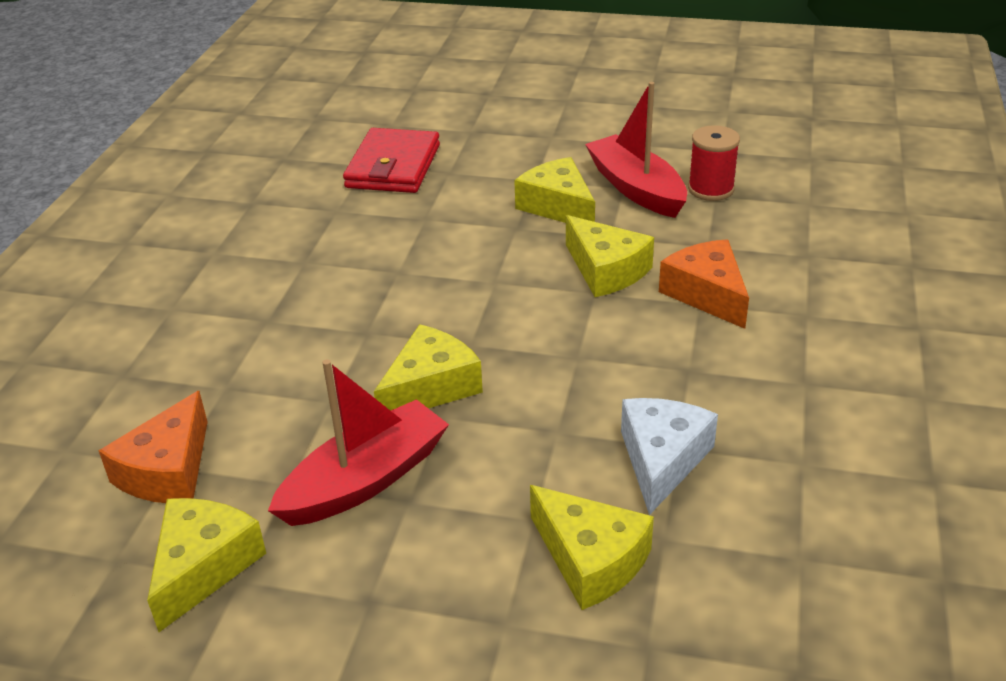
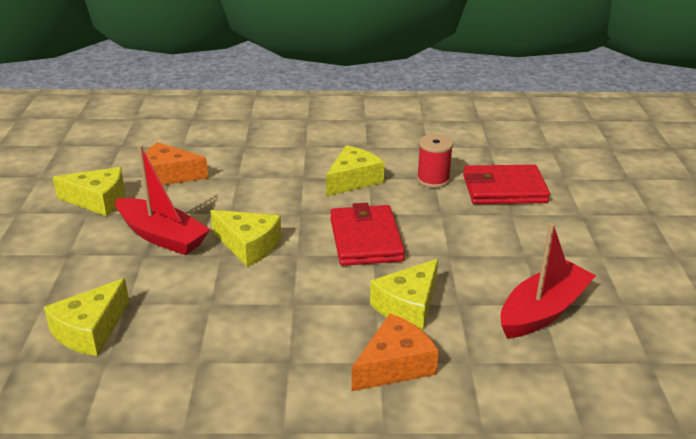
camera: 75 degrees right, 5 degrees down
(459, 283) = (366, 239): none -> red wallet
(558, 206) = (490, 271): yellow cheese -> yellow cheese (353, 180)
(662, 460) = (183, 354): white cheese -> none
(711, 189) = (569, 358): red spool -> red spool (433, 179)

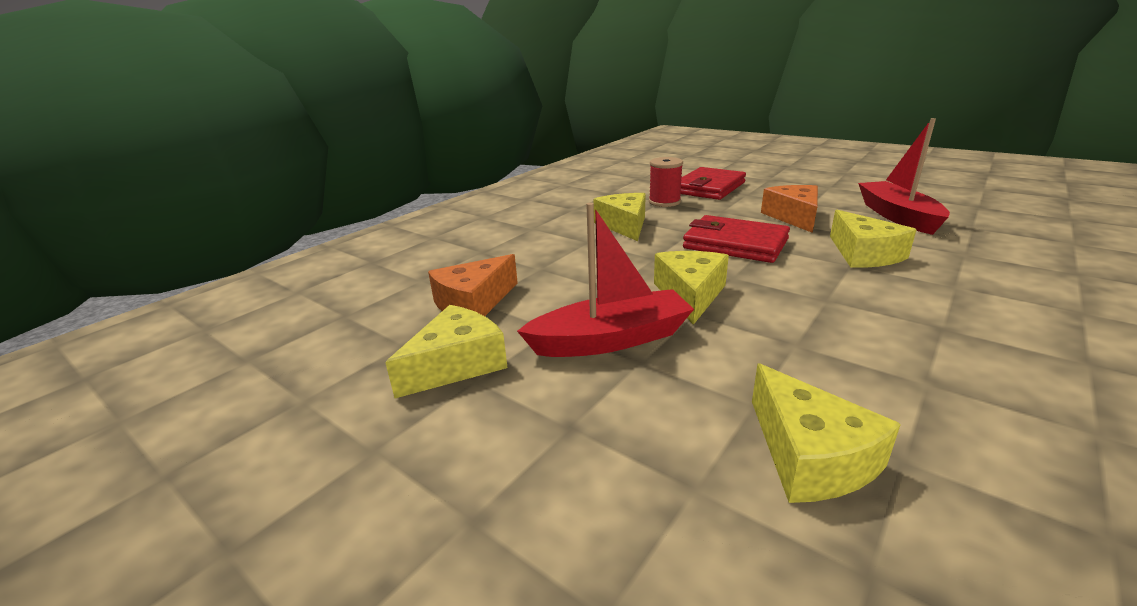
camera: 50 degrees left, 5 degrees down
(248, 245) = (690, 295): yellow cheese -> yellow cheese turned 60 degrees counterclockwise
(394, 365) = (964, 281): orange cheese -> orange cheese (794, 217)

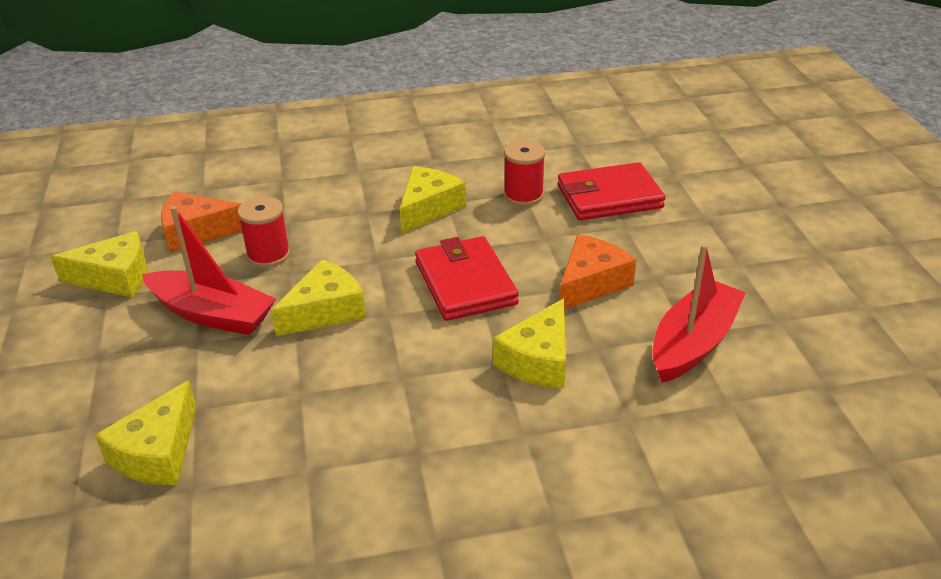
camera: 40 degrees right, 10 degrees up
(570, 288) = (268, 255): none -> red spool

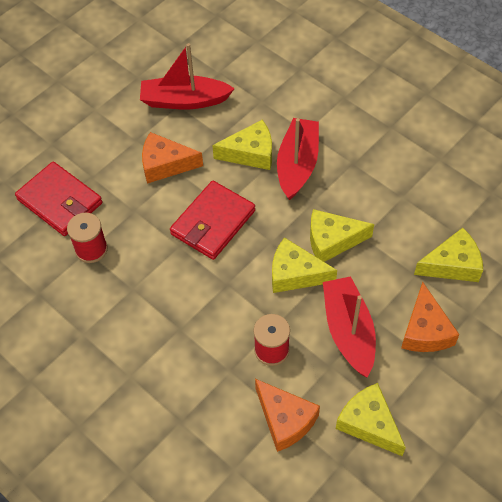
camera: 125 degrees left, 20 degrees up
(128, 372) = (425, 330): none -> orange cheese
(428, 208) = (147, 294): yellow cheese -> yellow cheese (332, 241)
(474, 394) = (297, 164): none -> red boat

